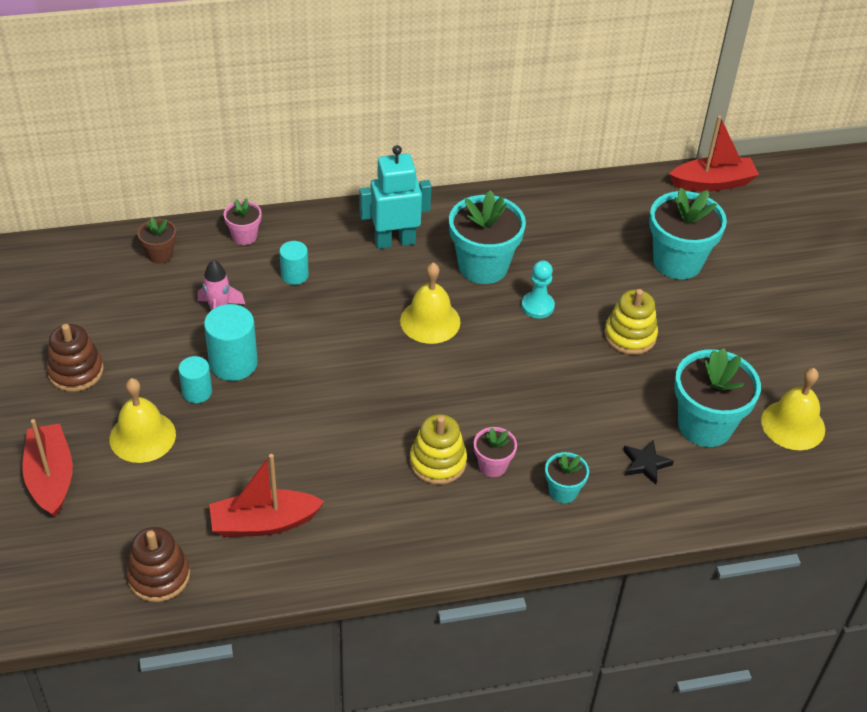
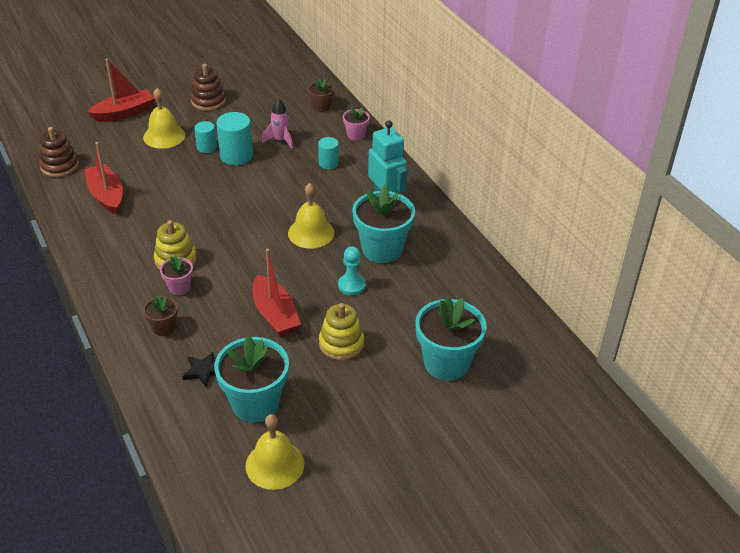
camera: 75 degrees right, 5 degrees down
(563, 491) = (164, 328): turquoise flower pot -> brown flower pot
(712, 183) = (569, 376): red boat -> red boat (275, 315)

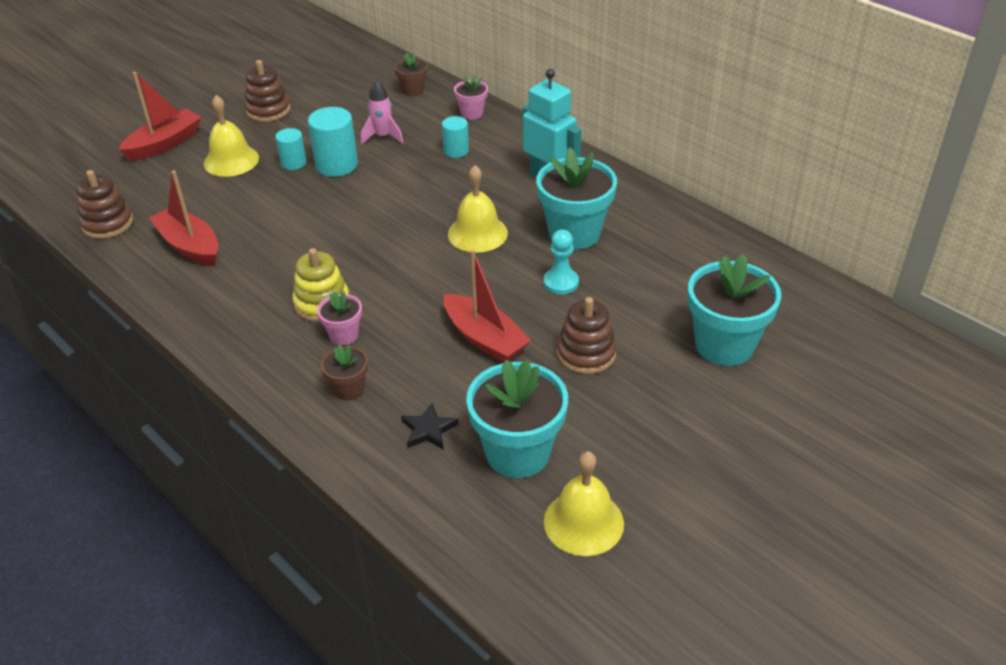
camera: 15 degrees left, 0 degrees up
(341, 344) = (586, 353): yellow stacking toy -> brown stacking toy

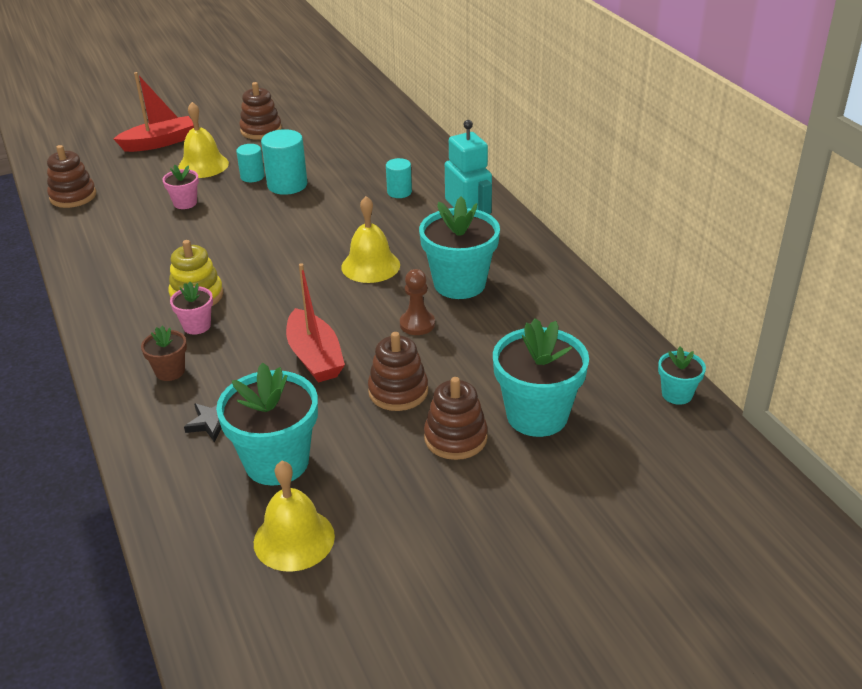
camera: 20 degrees right, 5 degrees down
(190, 246) = (123, 227): red boat -> none
(383, 137) = (343, 169): pink rocket -> none
(413, 90) = (395, 135): brown flower pot -> none
(472, 113) = (435, 163): pink flower pot -> pink flower pot (185, 203)
(560, 282) = (417, 324): turquoise pawn -> brown pawn
(666, 385) = (455, 438): none -> brown stacking toy
(828, 295) = (677, 394): none -> turquoise flower pot

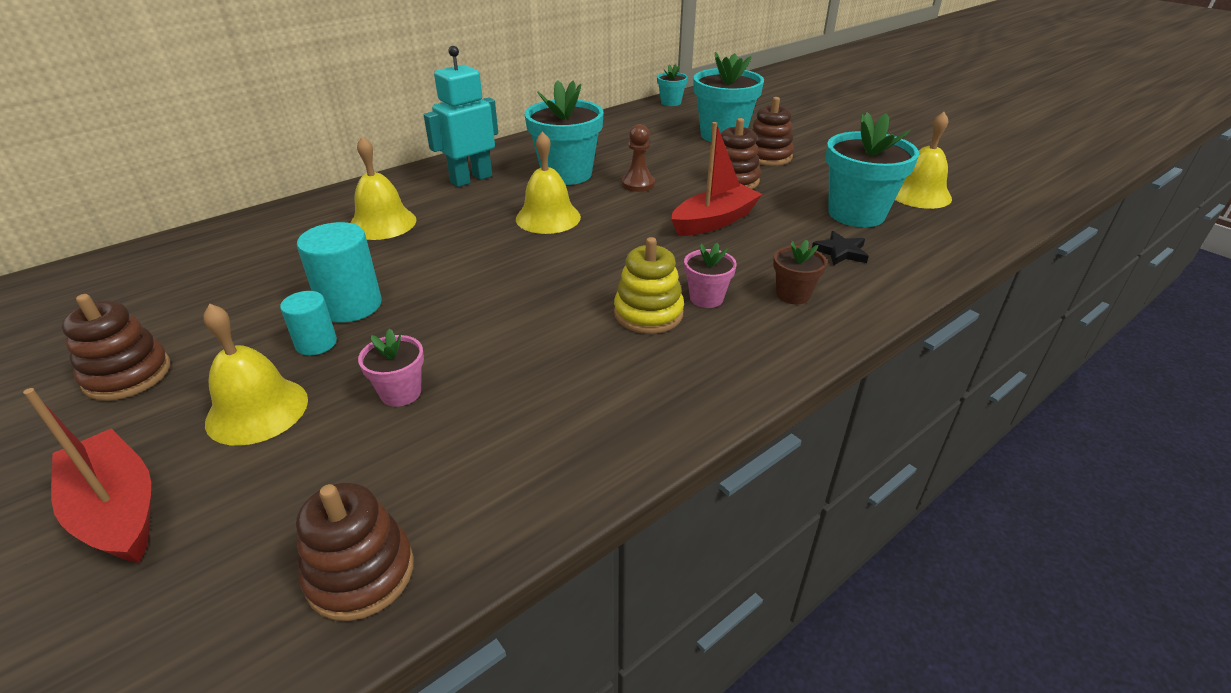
camera: 105 degrees left, 0 degrees up
(399, 192) = (382, 223): turquoise cylinder -> yellow bell

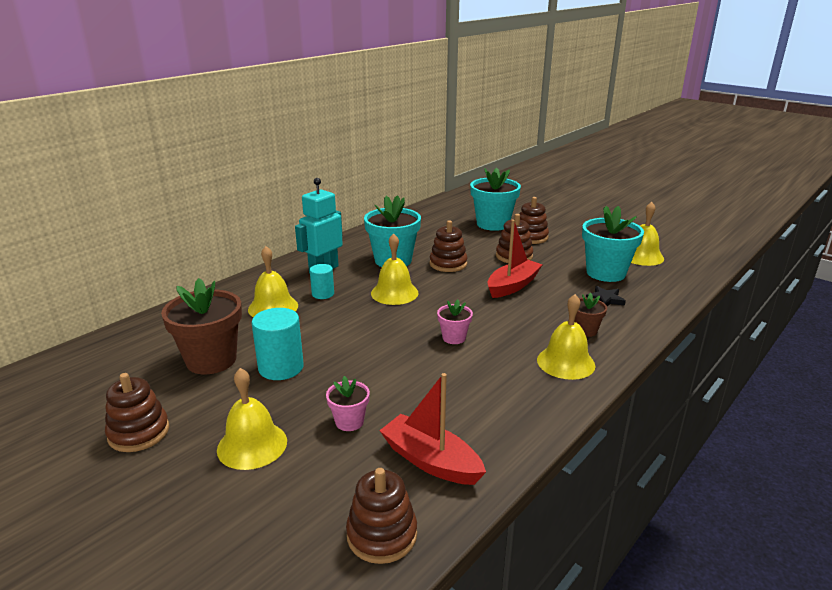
camera: 10 degrees left, 10 degrees down
(117, 510) = (188, 520): red boat -> red boat (431, 461)
(269, 286) = (211, 360): none -> brown flower pot
(316, 343) = (270, 396): turquoise cylinder -> turquoise cylinder (323, 294)
(638, 184) = (448, 264): brown pawn -> brown stacking toy
(648, 313) = (495, 352): yellow stacking toy -> none
(671, 102) = (445, 202): turquoise flower pot -> none
(706, 298) = (529, 338): pink flower pot -> pink flower pot (454, 338)
(744, 339) = (565, 362): none -> yellow bell

